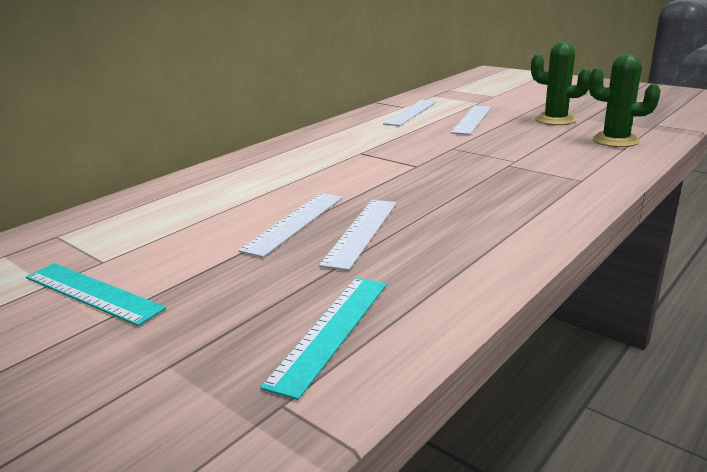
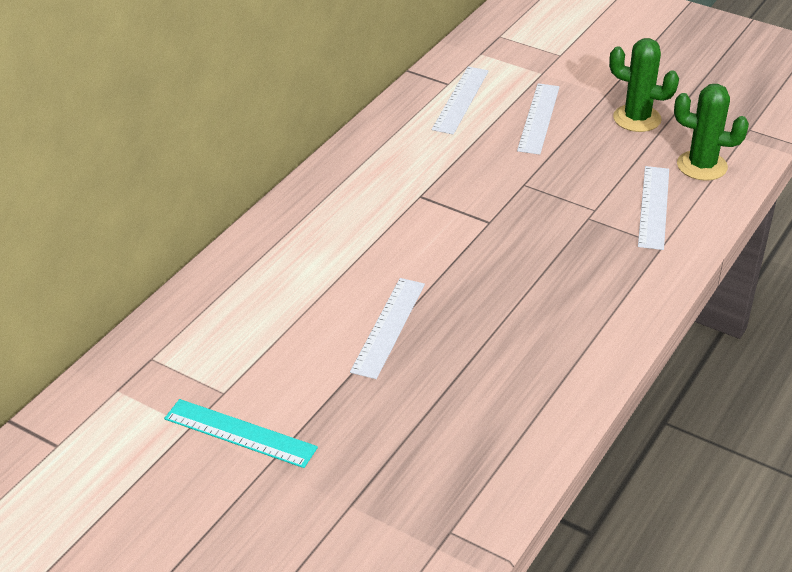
camera: 10 degrees left, 15 degrees up
(331, 331) = (465, 462): turquoise ruler -> none
(361, 232) = (458, 338): white ruler -> white ruler (653, 207)

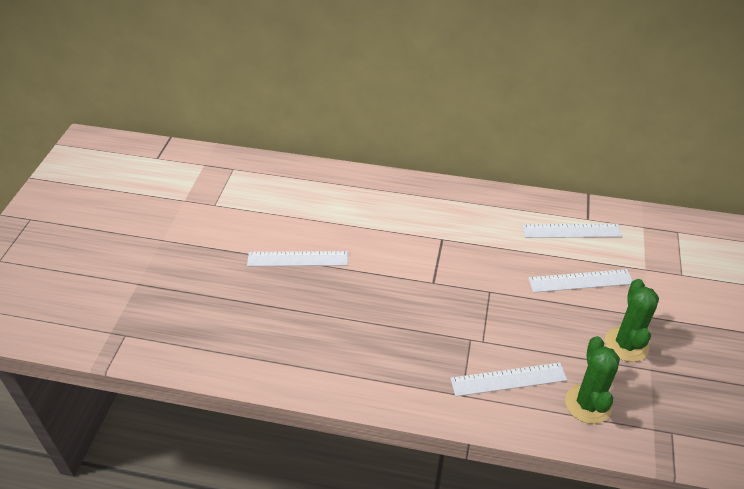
camera: 70 degrees right, 5 degrees up
(240, 433) = (183, 221): turquoise ruler -> none

